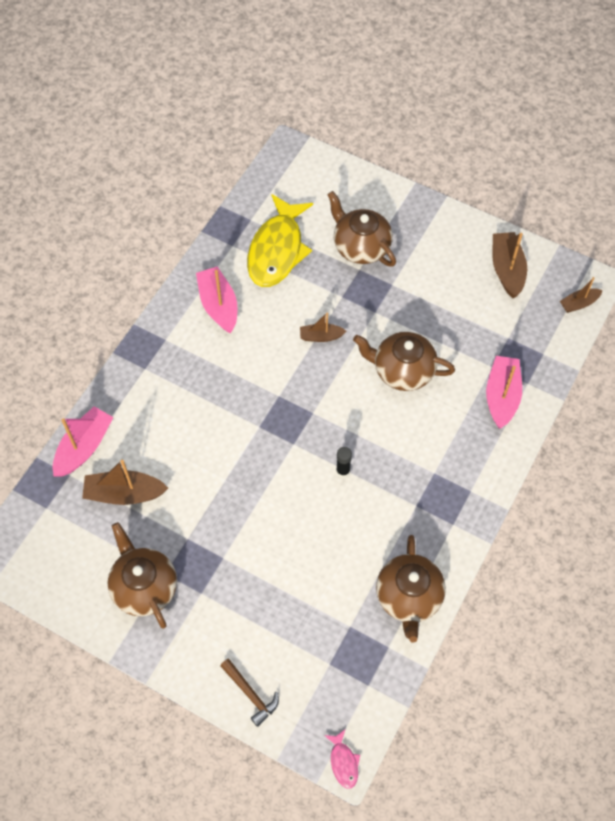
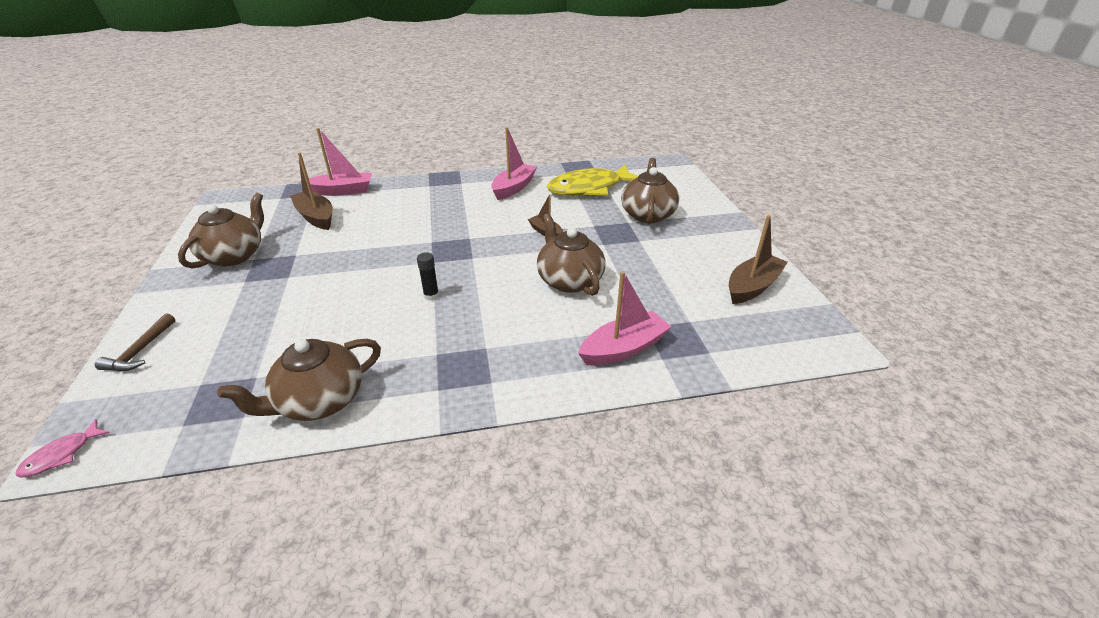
camera: 50 degrees right, 25 degrees down
(579, 304) = (799, 347): brown boat -> none

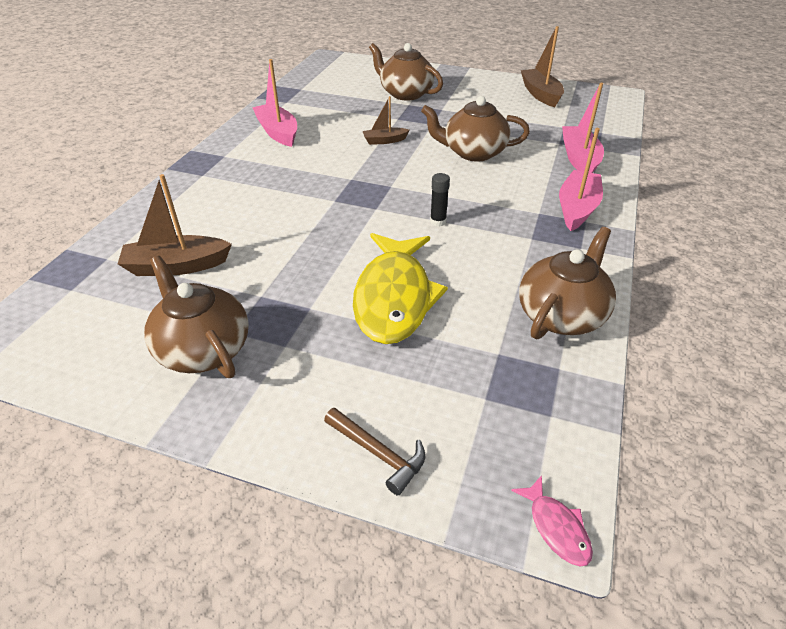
camera: 60 degrees left, 5 degrees up
(319, 401) = (561, 315): brown teapot -> brown teapot turned 135 degrees counterclockwise
(342, 191) = (128, 235): pink boat -> pink boat (577, 208)
(589, 188) = (329, 101): yellow fish -> yellow fish (394, 298)

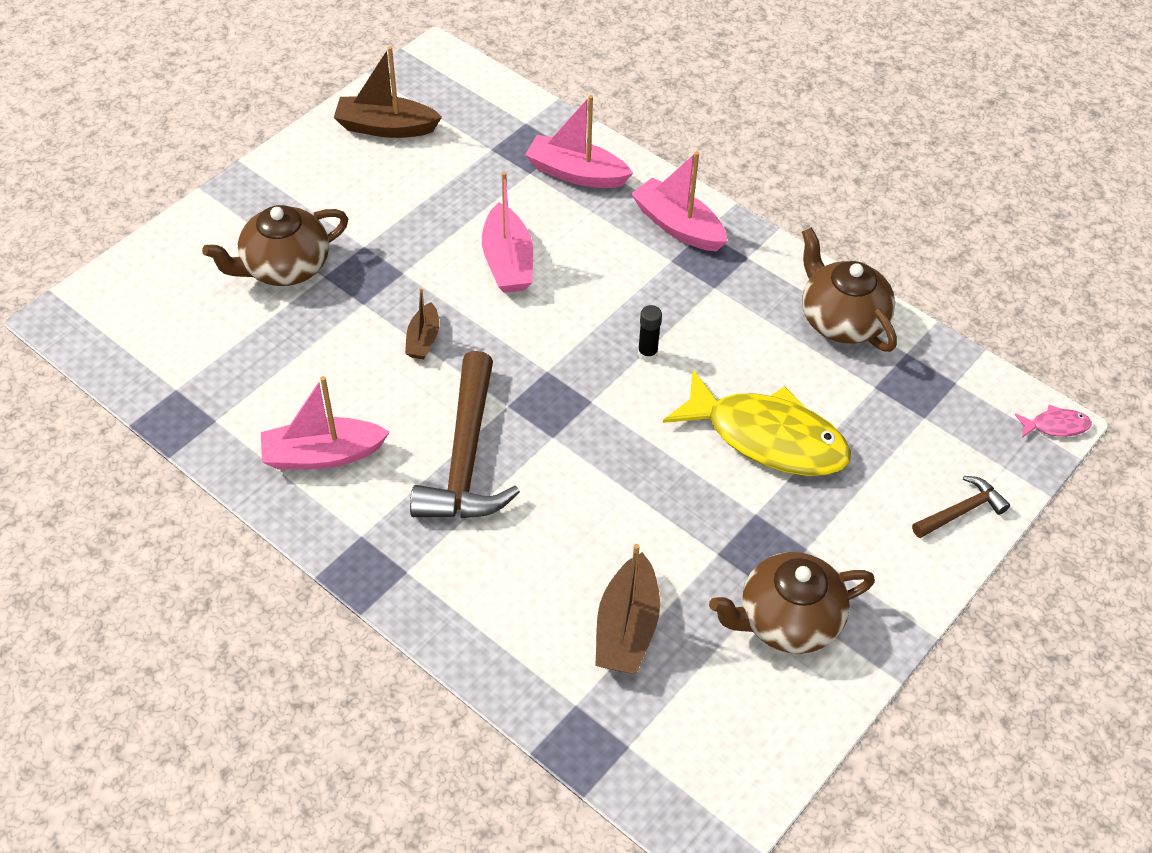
camera: 70 degrees left, 10 degrees up
(299, 174) = (466, 458): none -> brown hammer
(473, 152) = (508, 262): brown teapot -> pink boat

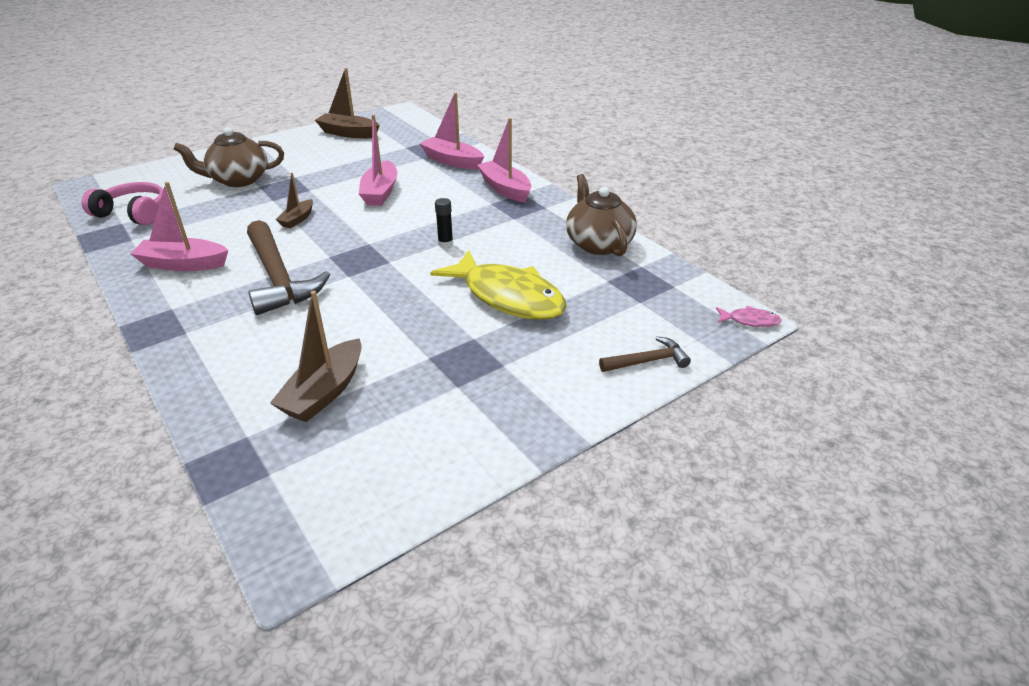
camera: 15 degrees right, 15 degrees down
(179, 367) = (133, 213): none -> pink headphones
(466, 458) = (279, 278): brown hammer -> brown hammer turned 45 degrees counterclockwise
(787, 620) = (461, 408): brown teapot -> none

